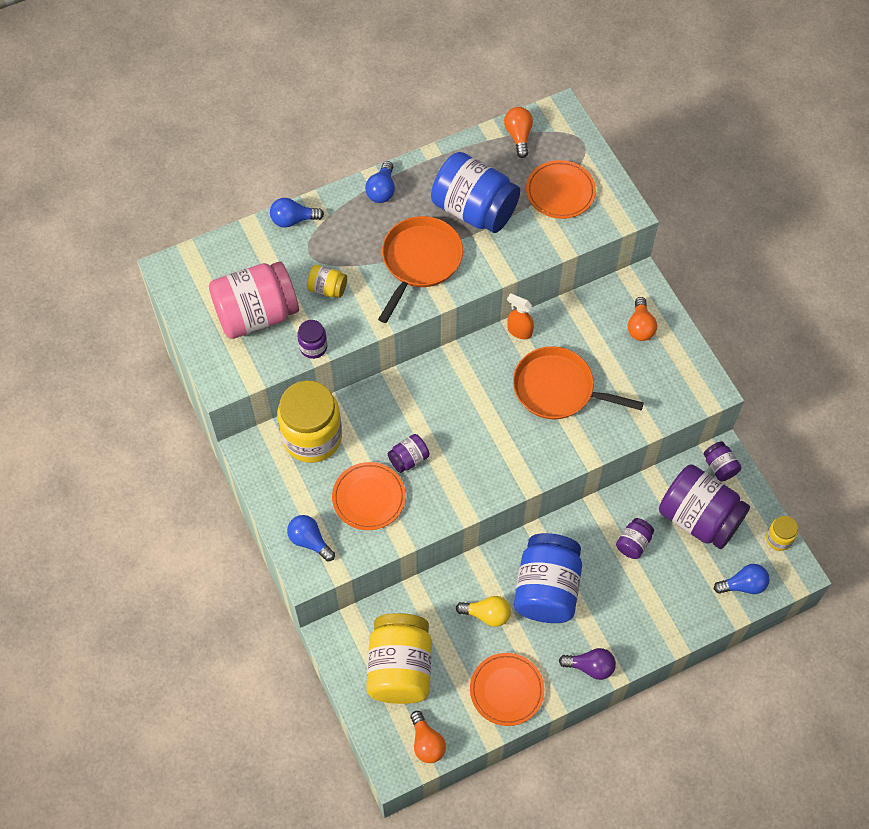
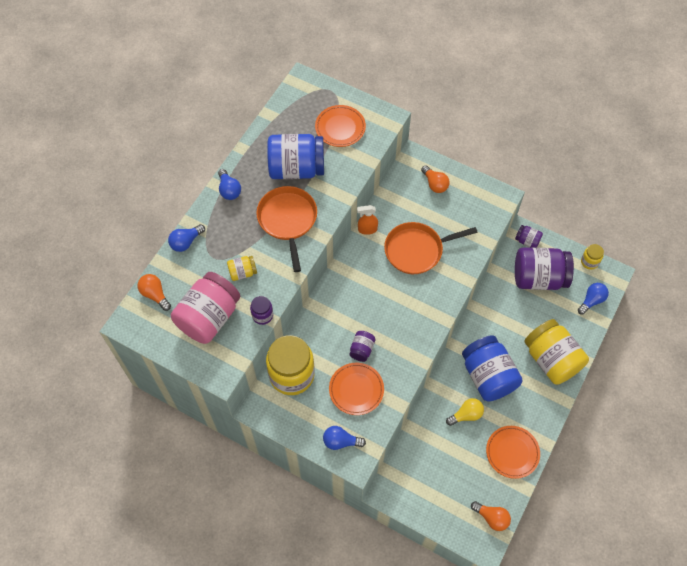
camera: 35 degrees left, 0 degrees up
(400, 668) = (441, 483): yellow jar -> yellow jar (551, 359)
(518, 136) = (288, 108): orange light bulb -> orange light bulb (155, 294)
(590, 667) = (547, 405): purple light bulb -> none
(633, 543) = (515, 316): purple jar -> none

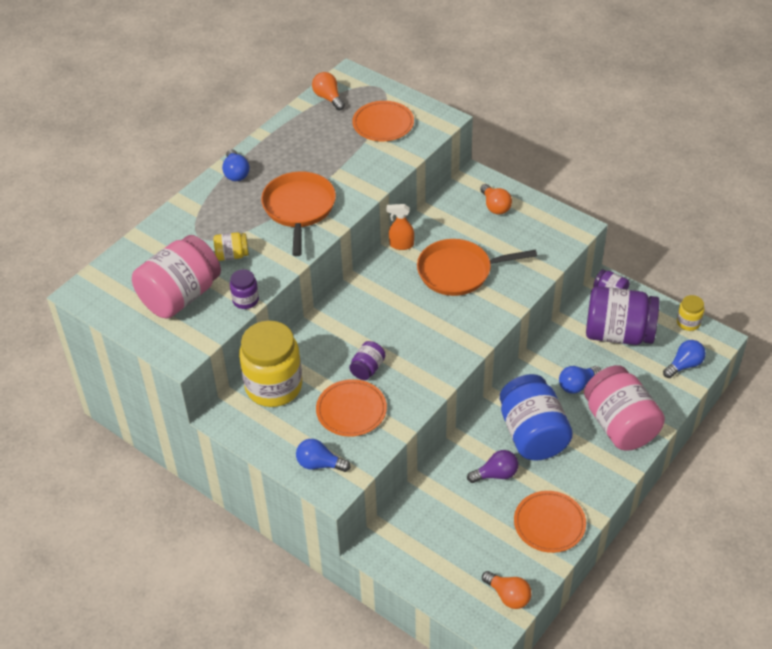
camera: 10 degrees right, 15 degrees down
(155, 294) = (122, 267): orange light bulb -> orange light bulb (328, 98)
(186, 242) = (172, 219): blue light bulb -> blue light bulb (577, 385)
(296, 168) = (321, 159): blue jar -> none
(466, 415) = (496, 474): yellow light bulb -> purple light bulb
(551, 359) = (620, 425): yellow jar -> pink jar

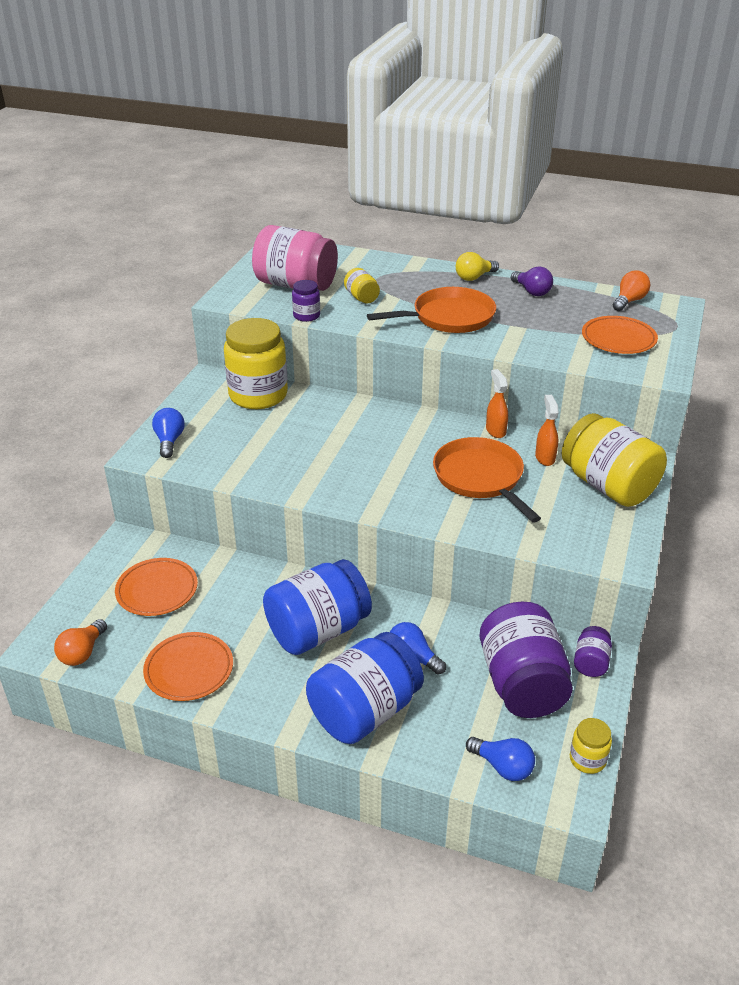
camera: 70 degrees right, 10 degrees down
(236, 173) = (474, 277): blue light bulb -> yellow light bulb
(351, 410) = (244, 446): orange plate -> orange plate (157, 590)
(367, 368) = (304, 444): purple jar -> none
(448, 228) = (545, 457): none -> orange spray bottle
(495, 206) = (608, 485): orange light bulb -> yellow jar
(496, 474) = (248, 610): purple light bulb -> purple light bulb (531, 291)
(620, 425) = (365, 711): pink jar -> blue jar

